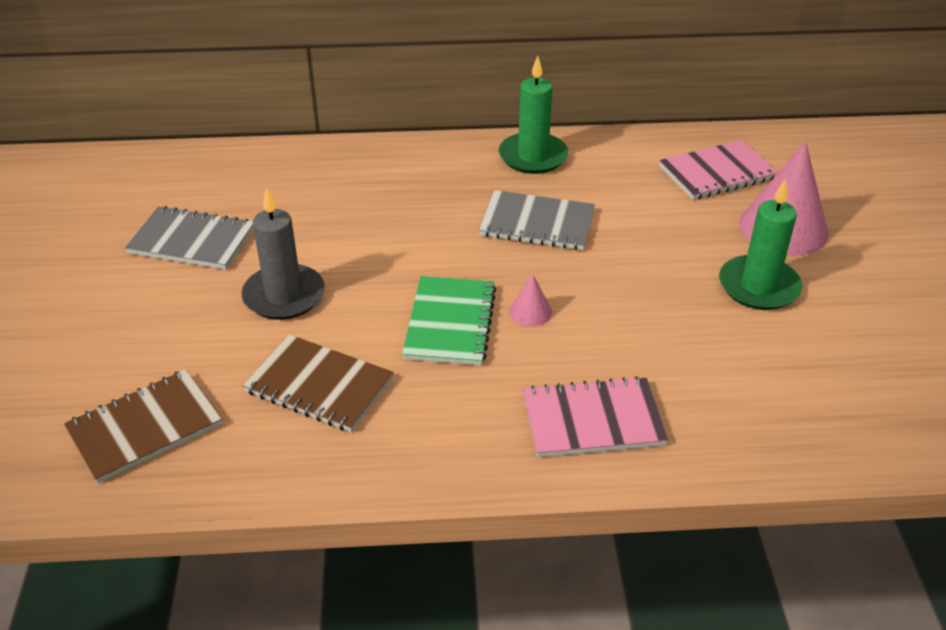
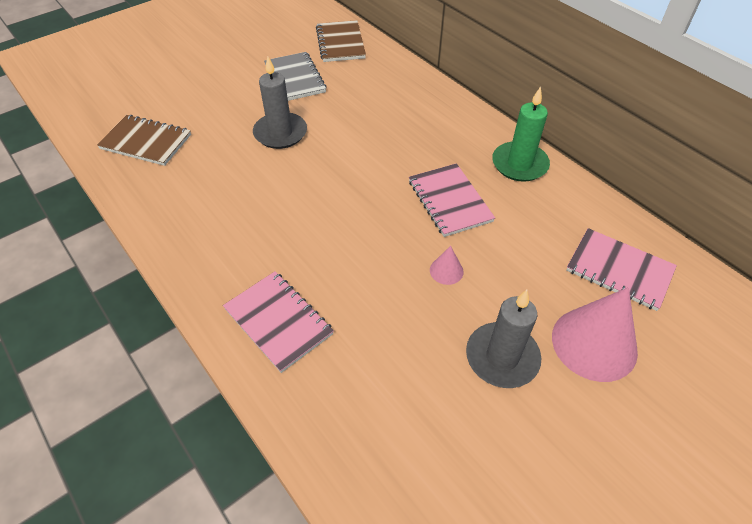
camera: 55 degrees right, 10 degrees up
(319, 386) = (219, 185): brown notebook -> brown notebook (340, 43)
(450, 323) = (315, 210): green notebook -> none
(530, 311) = (357, 241): pink cone -> pink cone (446, 271)
(537, 223) = (449, 201): grey notebook -> pink notebook
(758, 286) = (502, 357): green candle -> grey candle

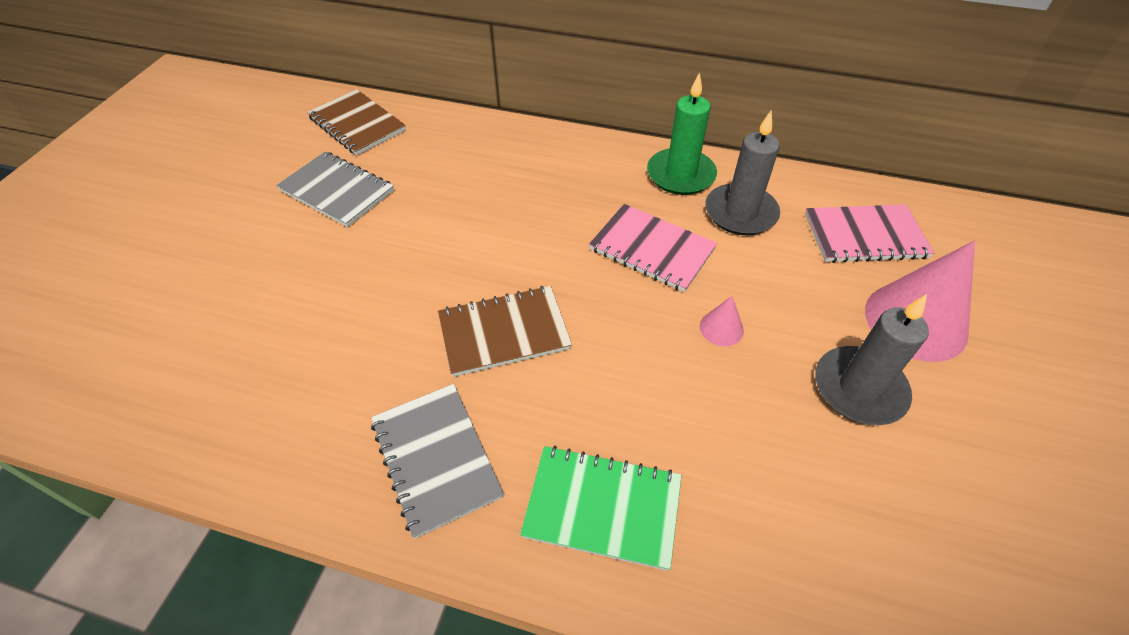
camera: 35 degrees left, 0 degrees up
(146, 142) = (189, 375): brown notebook -> brown notebook (504, 332)
(219, 246) = (436, 459): none -> grey notebook
(278, 321) = (602, 507): pink notebook -> green notebook
(280, 133) = (381, 267): grey candle -> grey candle (740, 213)

